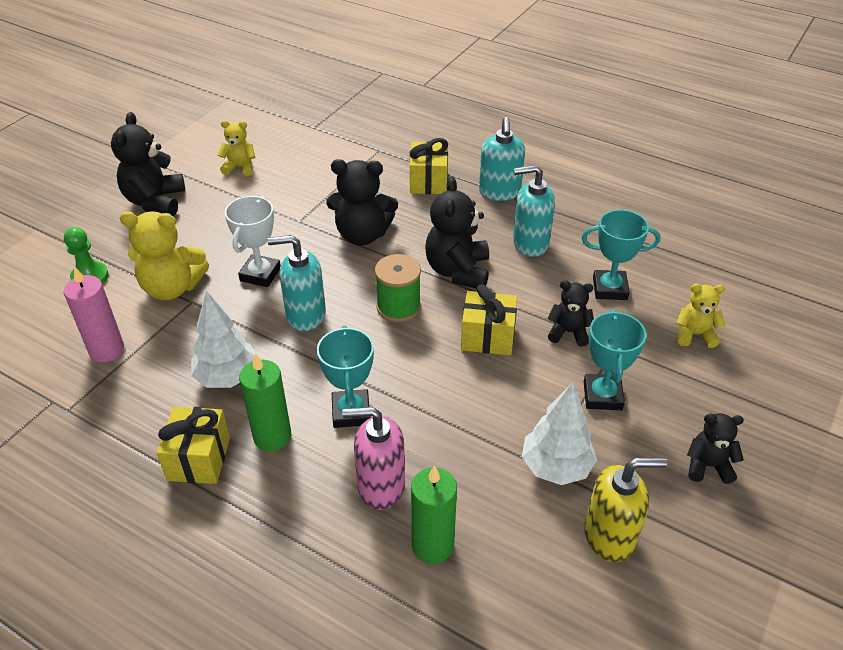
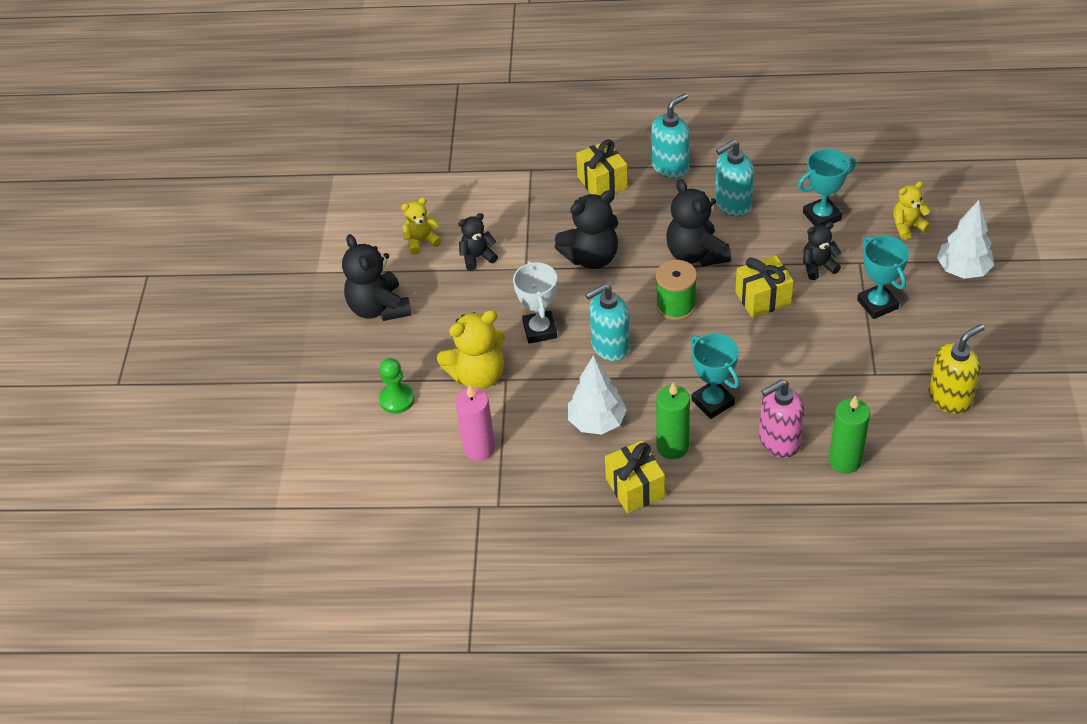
camera: 25 degrees left, 5 degrees up
(499, 192) = (670, 167): turquoise soap dispenser -> turquoise soap dispenser turned 105 degrees counterclockwise
(556, 467) = (883, 370): white tree -> white tree (963, 270)
(708, 466) = (979, 321): black teddy bear -> black teddy bear (477, 257)

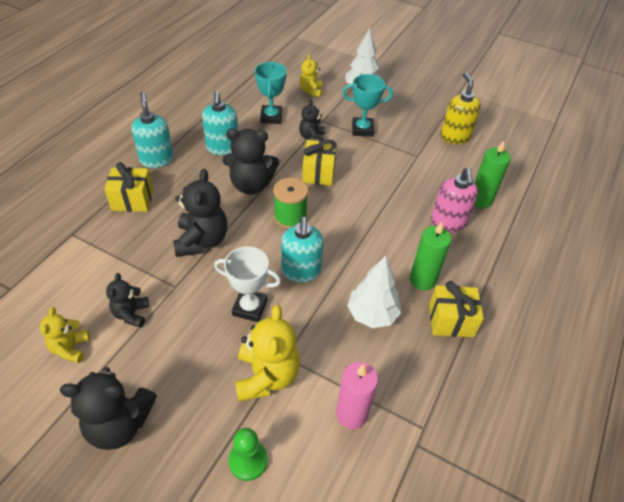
camera: 70 degrees left, 0 degrees up
(713, 402) = (393, 239): turquoise trophy -> none

